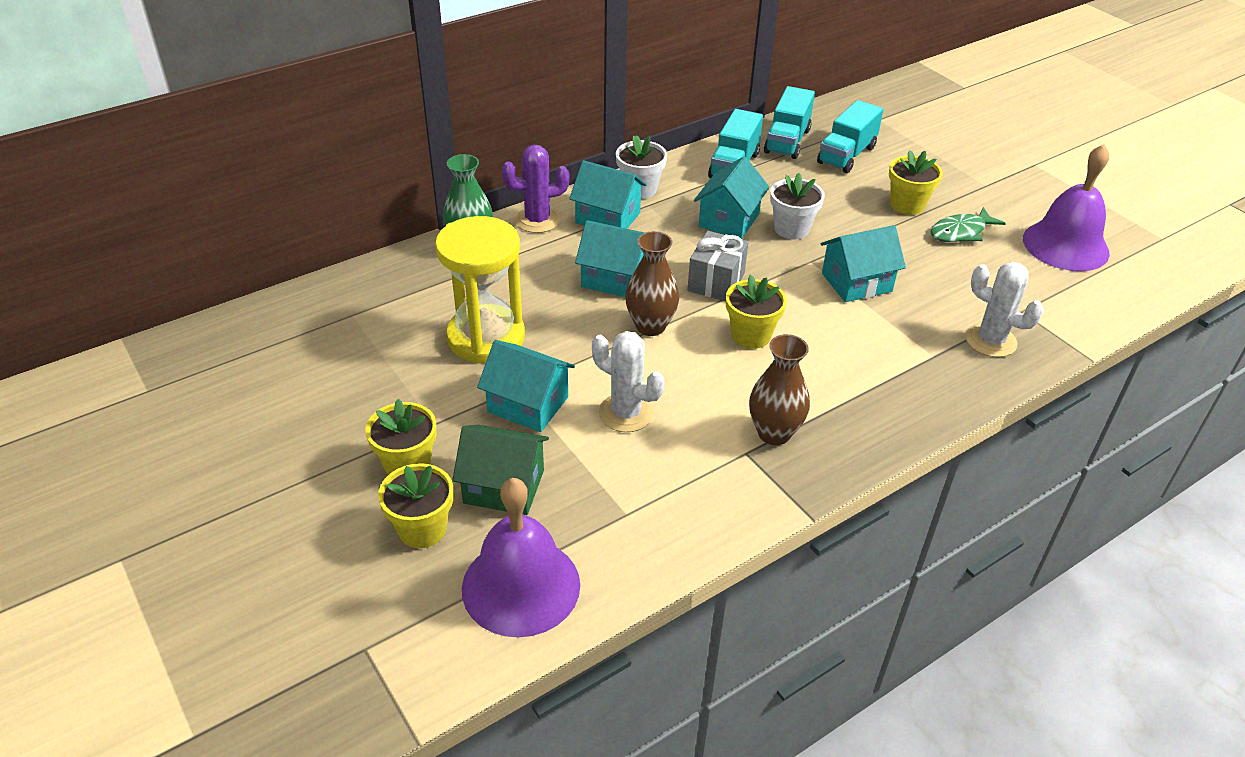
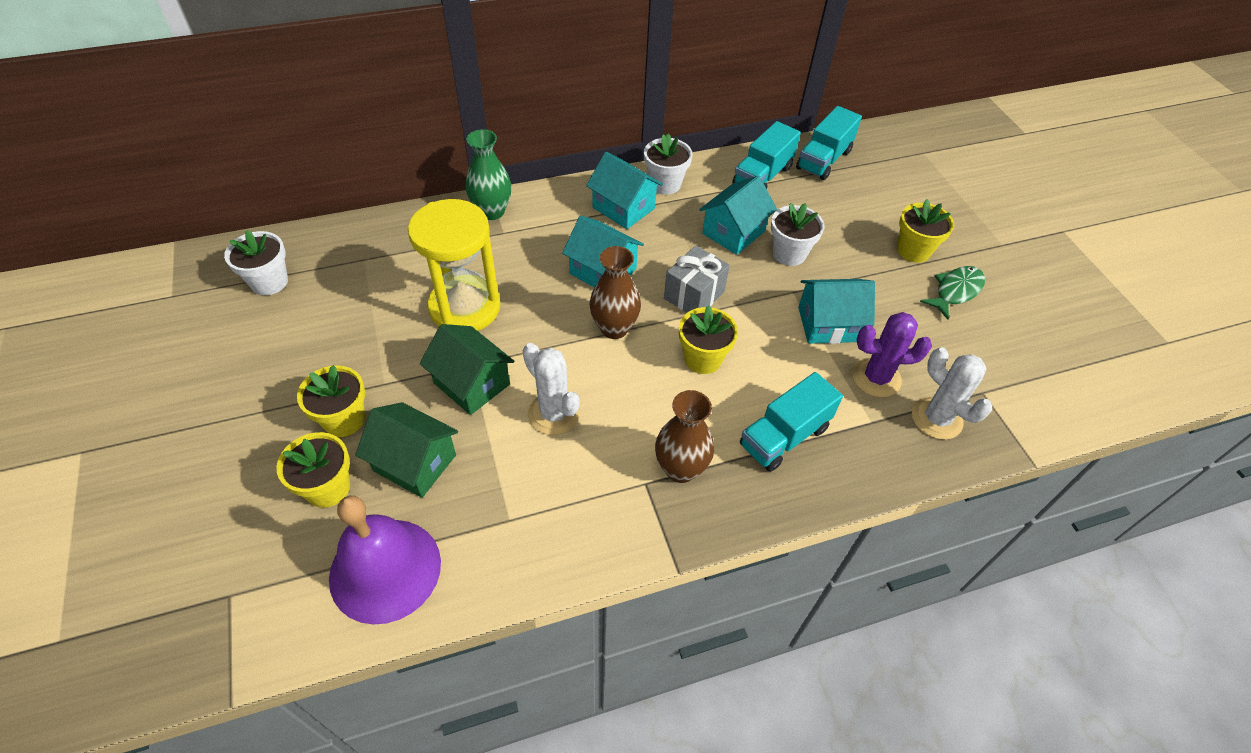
camera: 15 degrees right, 10 degrees up
(256, 356) = (269, 282): none -> white flower pot
(528, 404) = (471, 384): turquoise house -> green house
(537, 220) = (560, 198): purple cactus -> purple cactus (876, 378)
(846, 155) = (875, 185): turquoise truck -> turquoise truck (784, 436)
(960, 232) = (955, 291): green fish -> green fish turned 150 degrees clockwise
(1065, 245) = (1059, 328): purple bell -> none

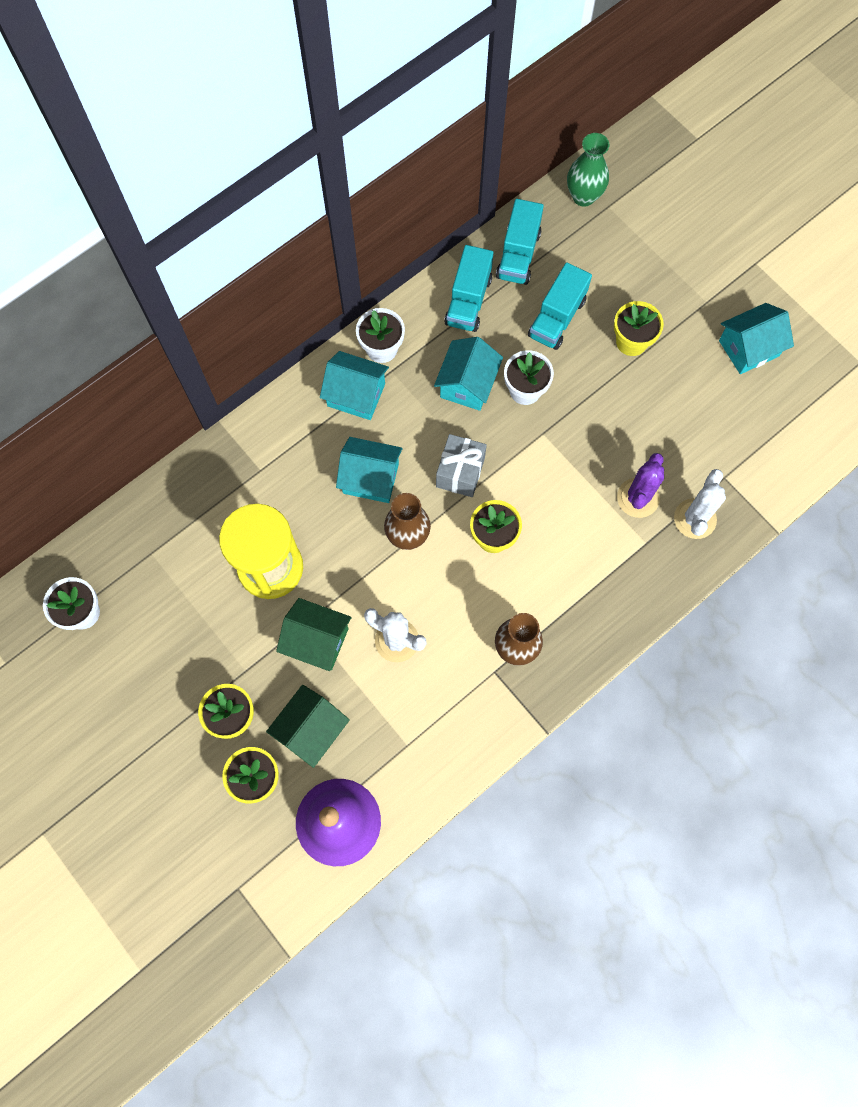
camera: 20 degrees left, 20 degrees up
(415, 463) = (311, 729): green house -> green house turned 60 degrees counterclockwise
(492, 211) = (237, 449): green vase -> green vase (583, 196)
(784, 436) = (583, 585): turquoise truck -> turquoise truck (557, 318)
(828, 324) = (583, 457): turquoise house -> turquoise house (748, 348)
(876, 378) = (638, 498): purple cactus -> purple cactus turned 45 degrees counterclockwise
(936, 418) = (695, 519): white cactus -> white cactus turned 75 degrees clockwise
(955, 291) = (678, 376): green fish -> none

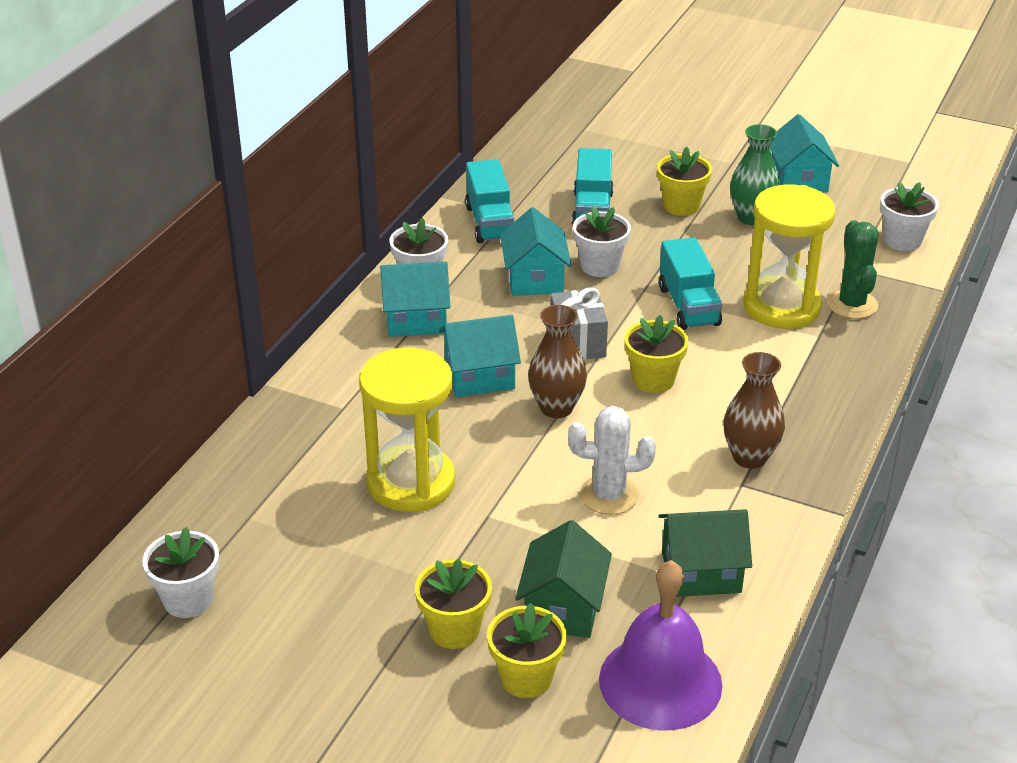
camera: 25 degrees left, 35 degrees down
(317, 640) = (513, 526): green house -> green house (701, 572)
(518, 255) = (518, 180): turquoise truck -> turquoise truck (688, 306)
(583, 196) = (554, 129): green vase -> green vase (751, 217)
(638, 498) = (781, 307): purple cactus -> yellow hourglass
(695, 519) = (852, 304): white cactus -> green cactus
(748, 348) = (798, 180): turquoise house -> turquoise house turned 45 degrees counterclockwise
(786, 460) = (902, 240): none -> white flower pot

